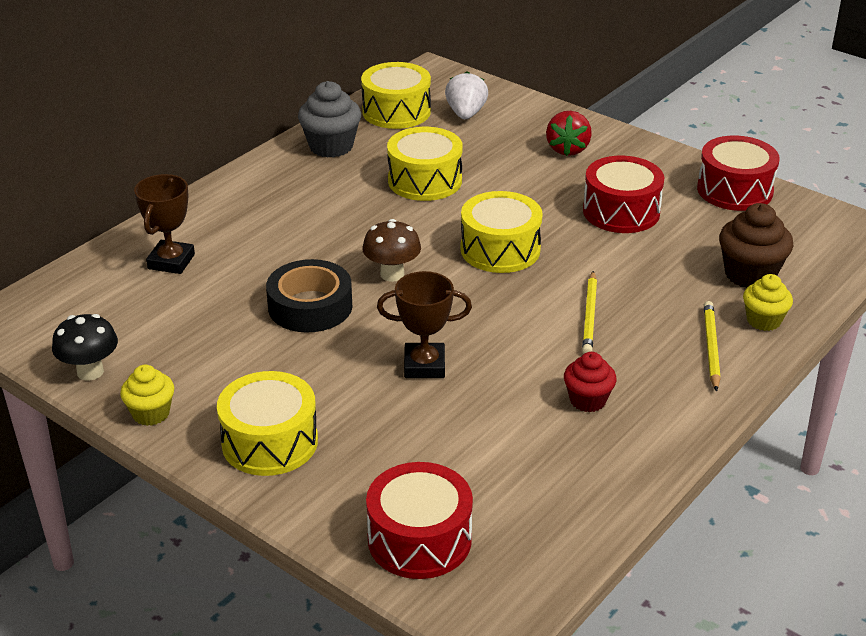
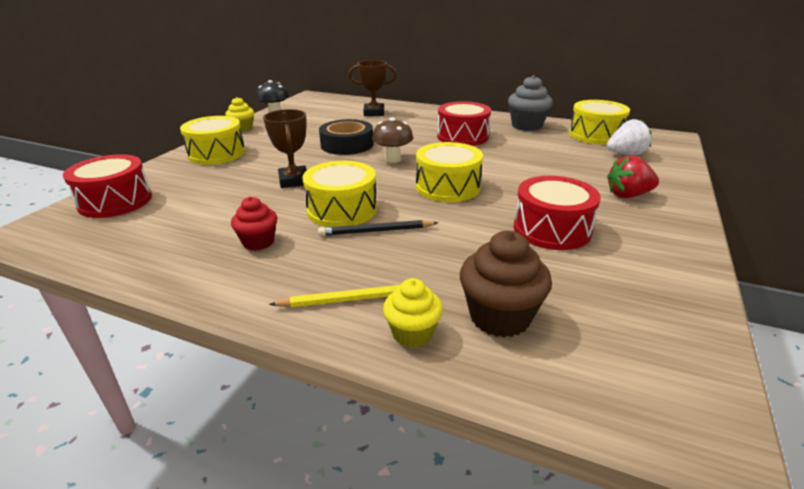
camera: 75 degrees right, 5 degrees down
(425, 180) = (516, 153): yellow drum -> yellow drum (342, 210)
(589, 315) = (376, 231): yellow pencil -> black pencil
(734, 190) = (671, 293): red drum -> red drum (462, 137)

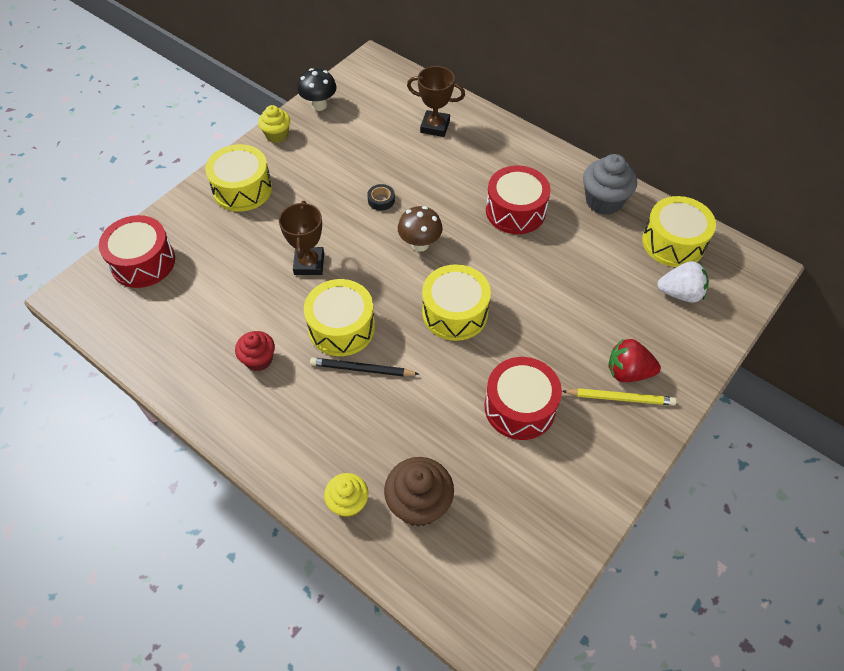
camera: 15 degrees right, 25 degrees up
(347, 145) = (381, 200): black tape -> black tape, size x0.46
(349, 299) = (313, 454): yellow pencil -> yellow pencil (620, 398)

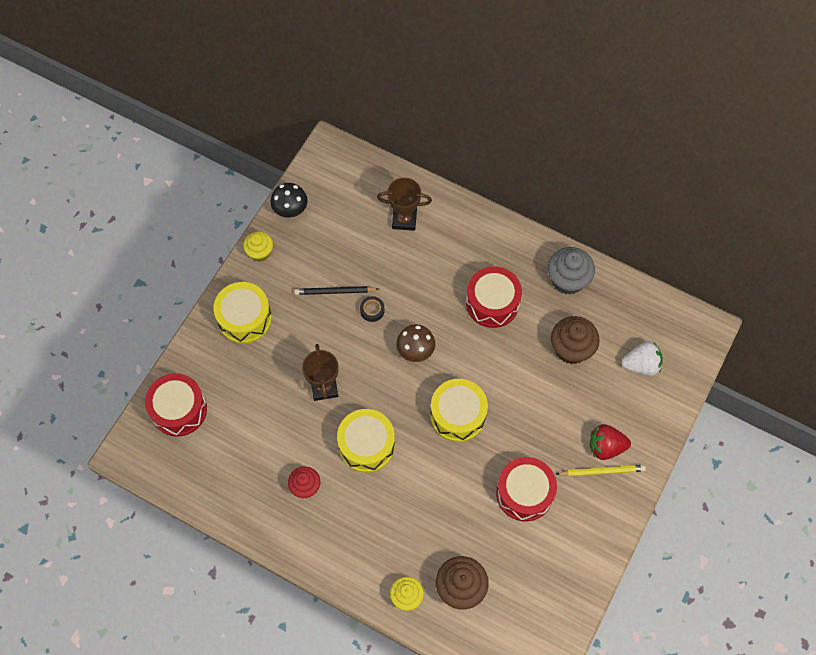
camera: 10 degrees left, 10 degrees up
(362, 369) = (392, 481): black pencil -> black pencil (335, 291)
(599, 266) = (571, 349): none -> brown cupcake
(673, 242) = (631, 314): yellow drum -> none

